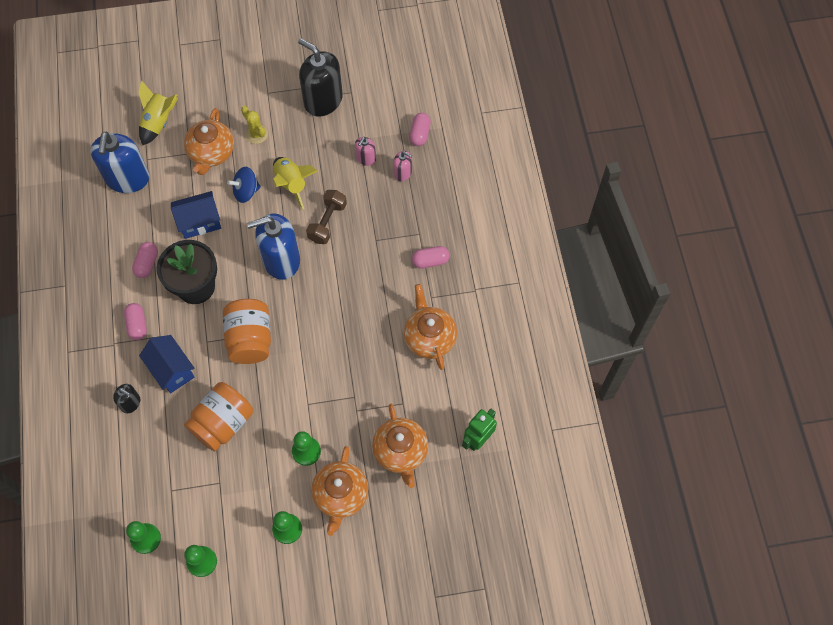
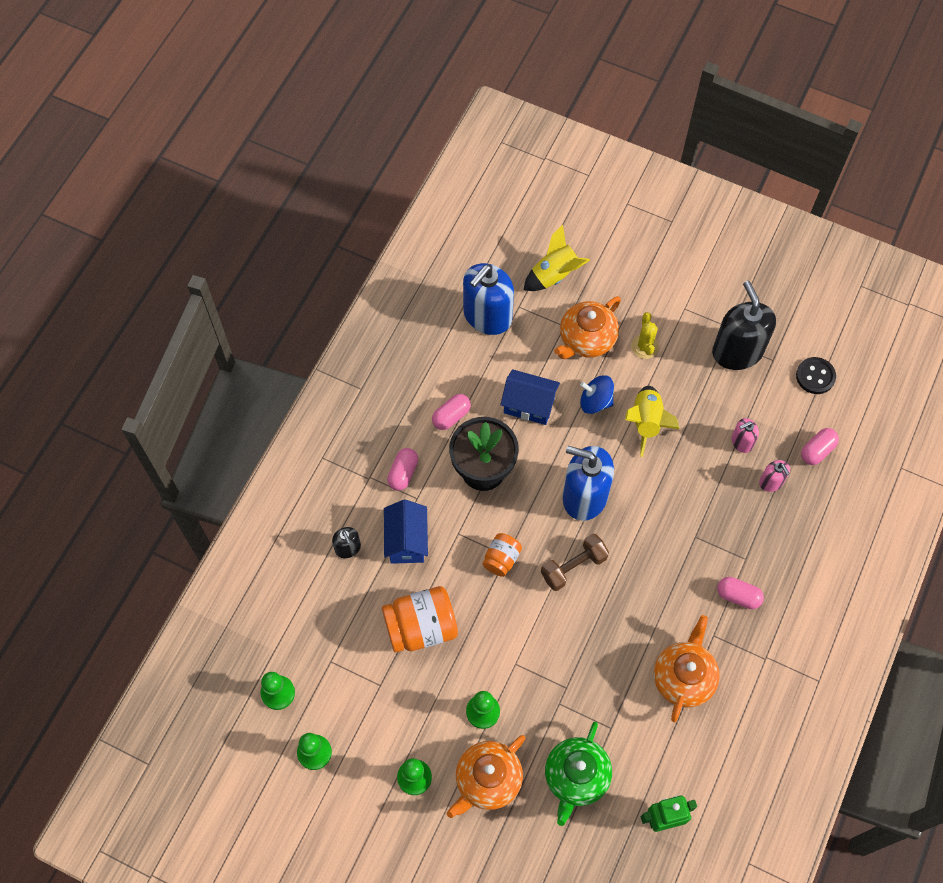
camera: 35 degrees right, 0 degrees up
(250, 339) = (501, 559): orange jar -> orange jar, size x0.55
(327, 222) = (657, 486): brown dumbbell -> brown dumbbell (573, 566)
(386, 86) = (815, 376): none -> black button
(401, 452) = (576, 777): orange teapot -> green teapot

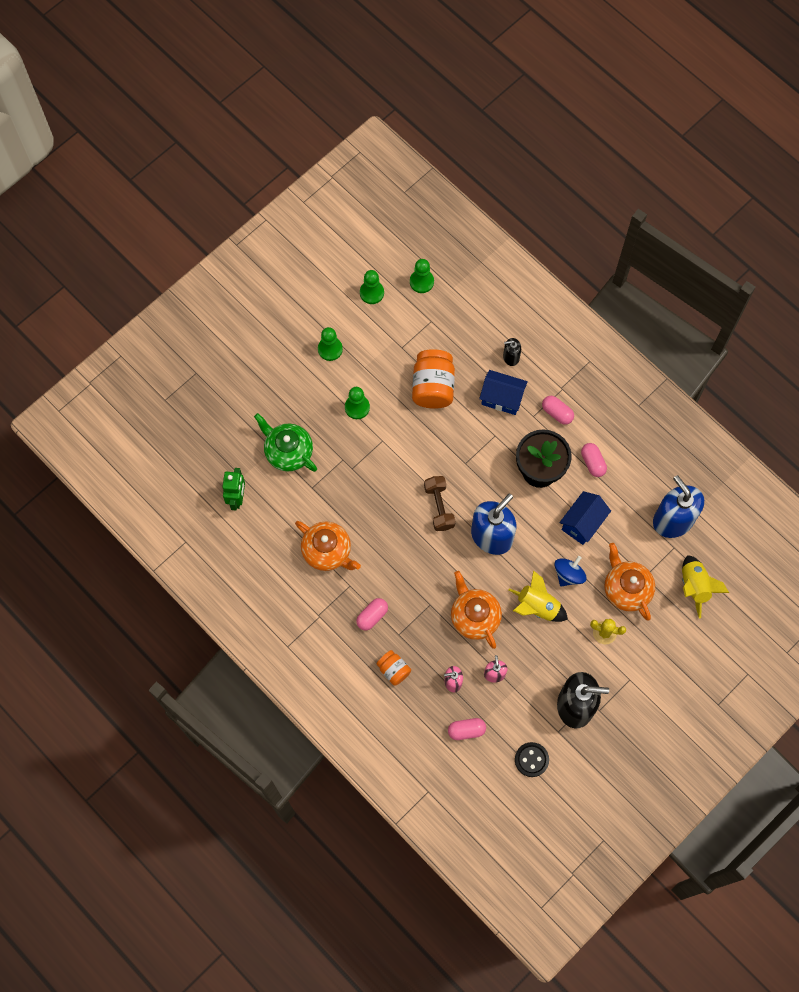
camera: 110 degrees right, 5 degrees up
(487, 780) = (309, 394): orange teapot -> orange teapot (474, 617)
(501, 559) = (464, 459): orange jar -> orange jar (393, 670)
(817, 450) = (466, 730): pink capsule -> pink capsule turned 75 degrees counterclockwise

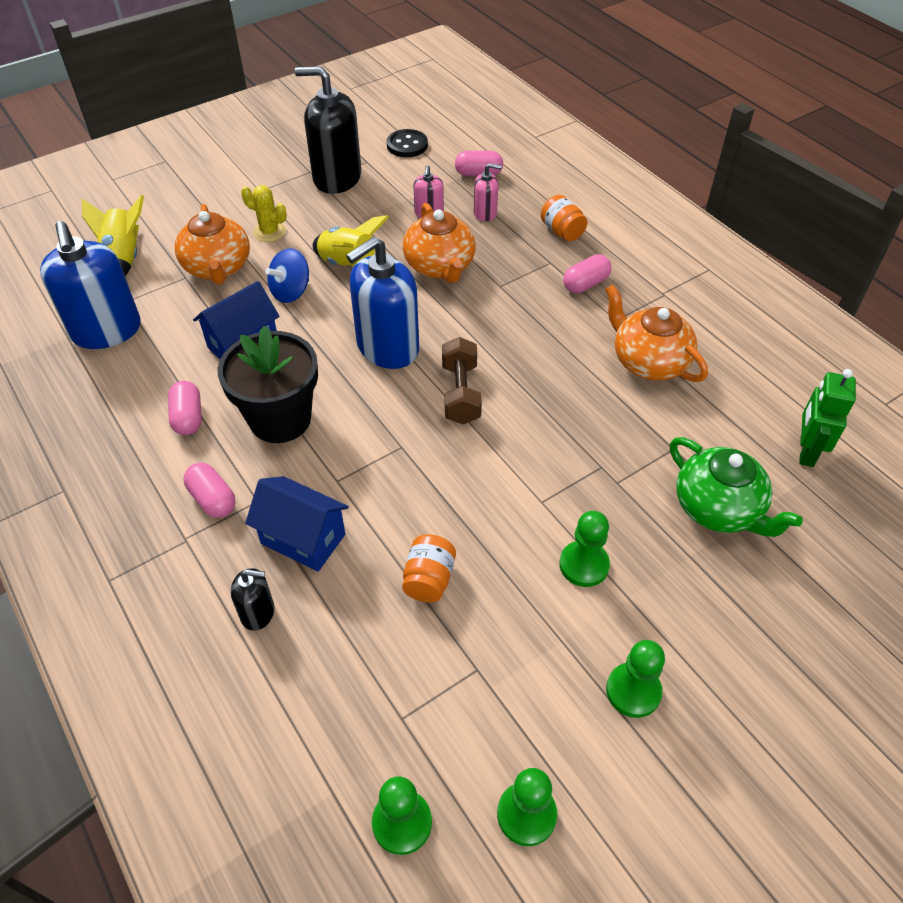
camera: 170 degrees left, 20 degrees down
(433, 387) = (429, 579): orange jar -> orange jar, size x0.55

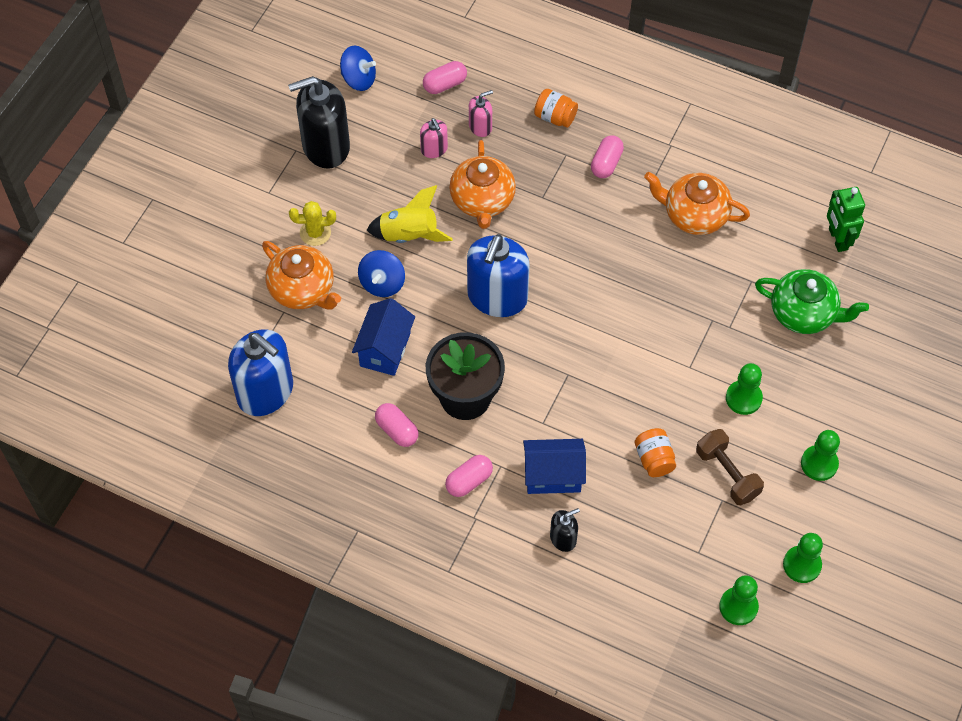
camera: 30 degrees left, 10 degrees up
(123, 259) = (215, 320): yellow rocket -> none
(213, 499) = (469, 481): pink capsule -> pink capsule turned 60 degrees counterclockwise
(407, 145) = (359, 79): black button -> blue spinning top
(440, 266) = (482, 201): orange teapot -> orange teapot turned 45 degrees clockwise
(460, 393) = (579, 310): brown dumbbell -> brown dumbbell (727, 474)

